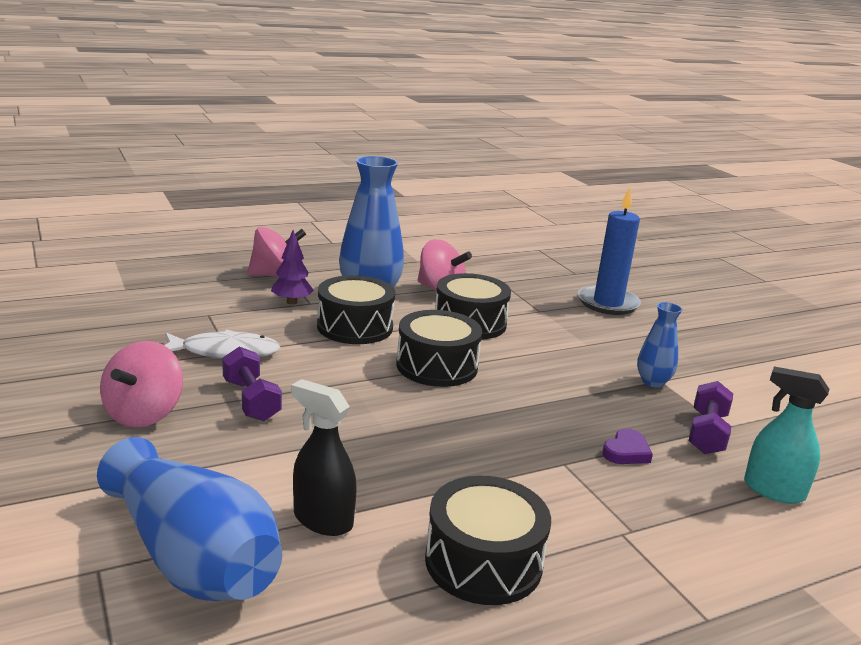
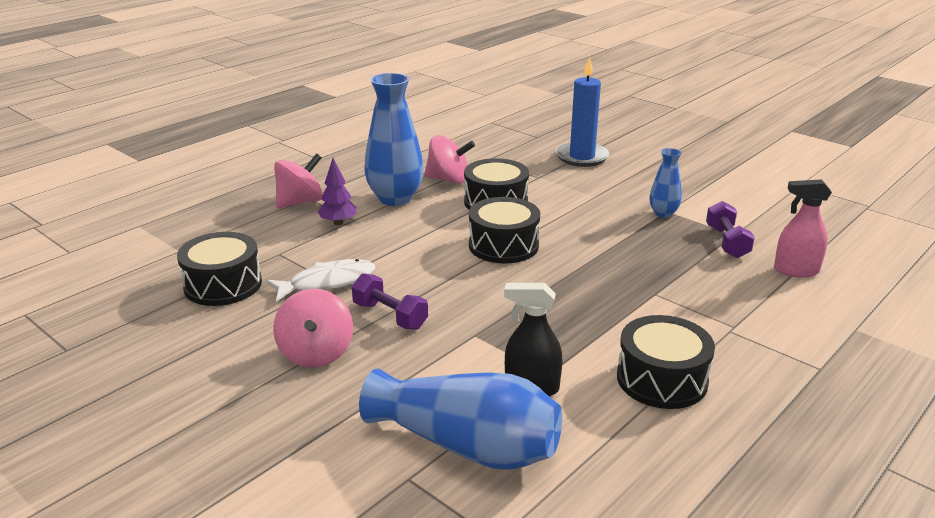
camera: 20 degrees left, 5 degrees up
(355, 327) = (410, 230): black drum -> black drum (223, 285)
(626, 452) = (687, 272): purple heart -> none
(773, 490) = (795, 271): turquoise spray bottle -> pink spray bottle

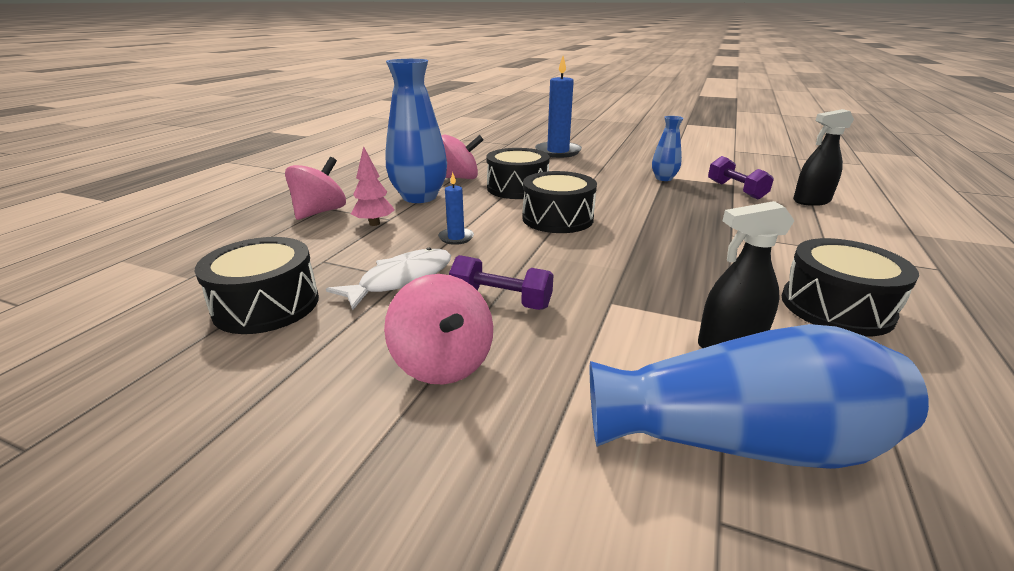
camera: 20 degrees left, 0 degrees up
(338, 223) = (374, 223): purple tree -> pink tree
(397, 250) = (456, 238): none -> blue candle
(795, 271) = (811, 201): pink spray bottle -> black spray bottle

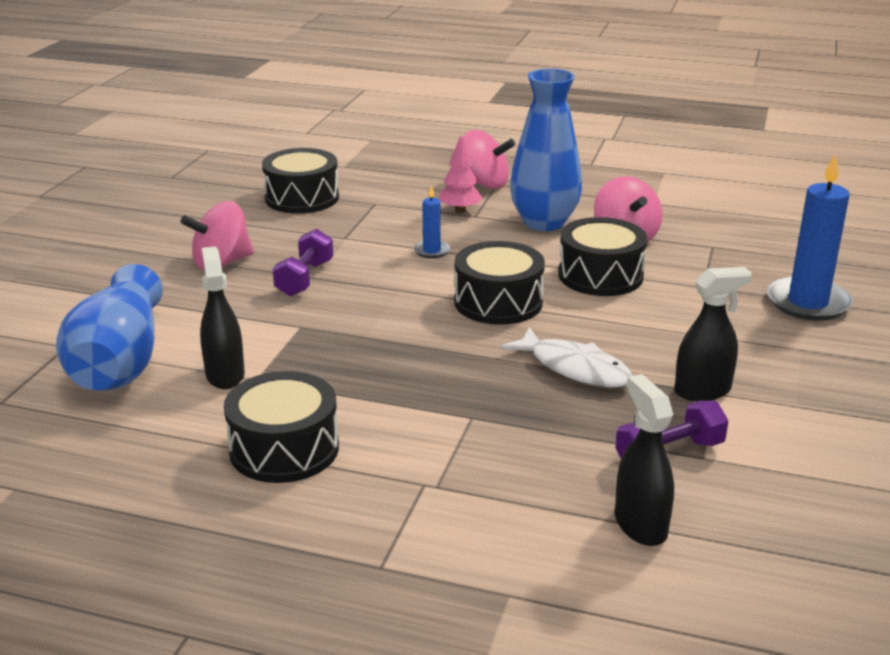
camera: 85 degrees right, 0 degrees up
(401, 280) = (341, 237): white fish -> white fish (574, 368)
(664, 178) = (703, 391): blue vase -> black spray bottle

